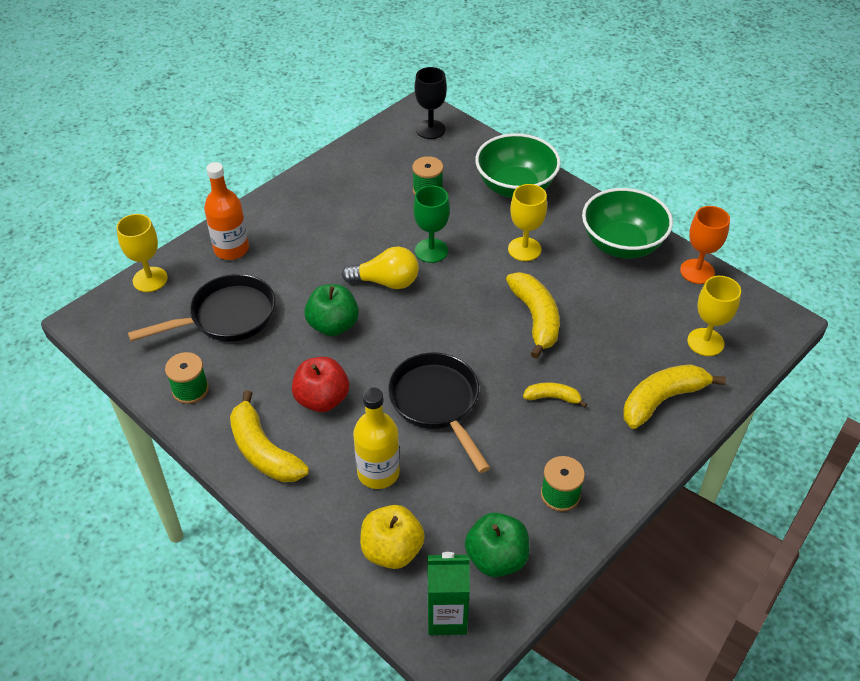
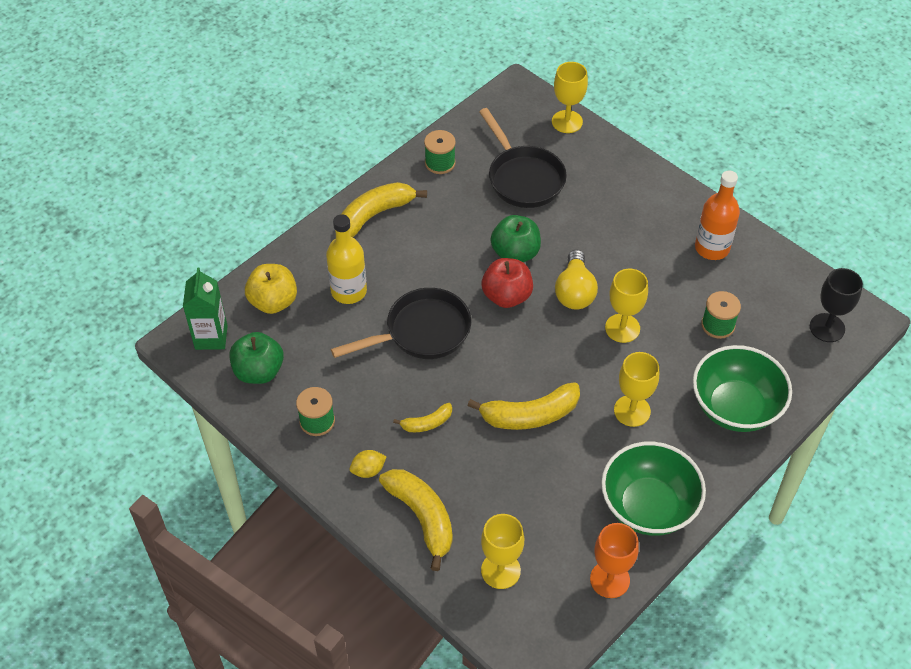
camera: 90 degrees right, 5 degrees up
(231, 249) = (610, 173): orange bottle -> orange bottle (712, 248)
(322, 399) = (428, 250): red apple -> red apple (506, 296)
(431, 251) = (622, 328): green goblet -> yellow goblet
(553, 397) = (427, 423): yellow banana -> yellow banana turned 60 degrees clockwise
(615, 445) = (368, 470): none -> yellow lemon

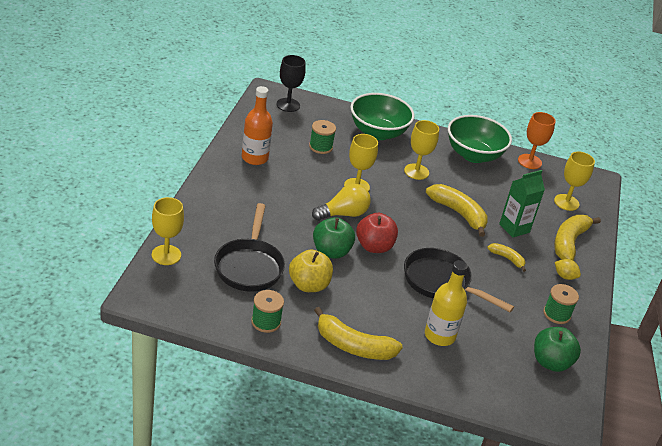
camera: 125 degrees left, 15 degrees down
(211, 337) = (550, 405): green carton -> green carton (514, 228)
(273, 302) = (487, 379): yellow apple -> yellow apple (309, 285)
(523, 178) = (249, 266): black pan -> black pan turned 150 degrees clockwise

